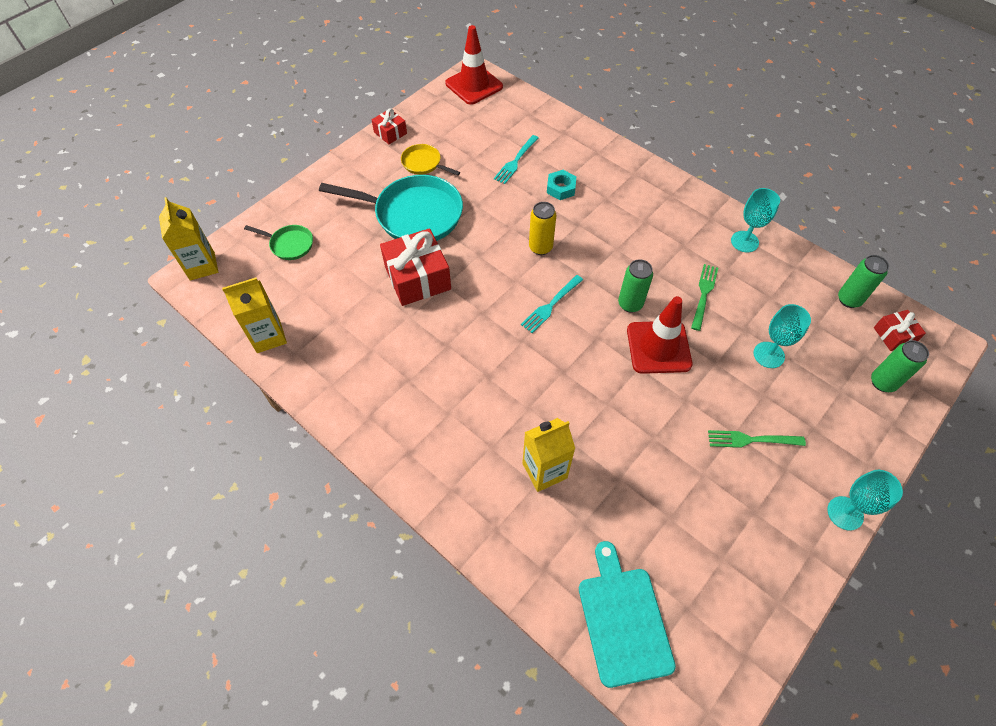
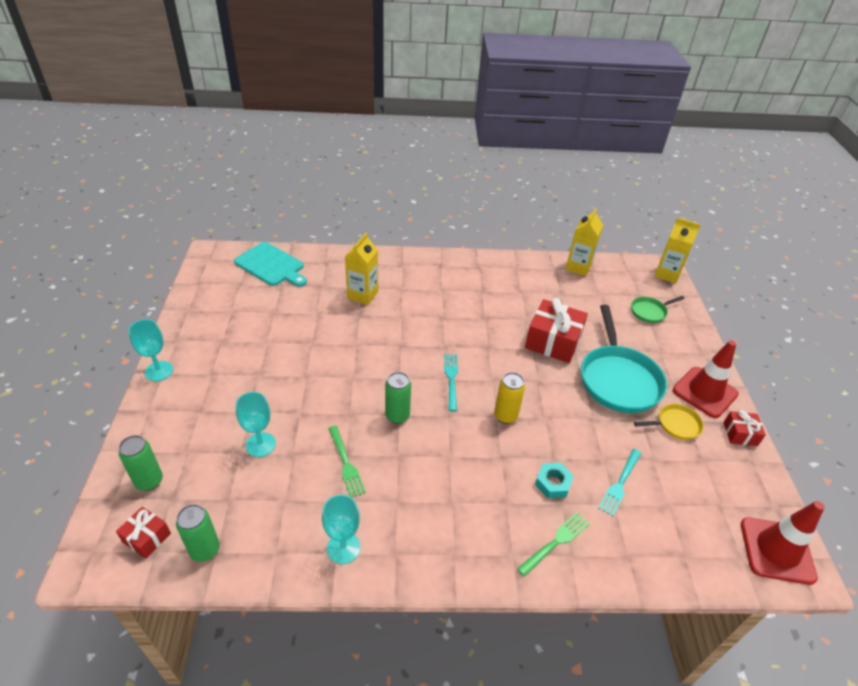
camera: 135 degrees right, 15 degrees down
(413, 214) = (618, 379): turquoise pan -> turquoise pan turned 60 degrees counterclockwise
(516, 161) = (620, 483): turquoise fork -> turquoise fork turned 135 degrees counterclockwise
(658, 347) = (350, 398): red traffic cone -> red traffic cone (705, 392)
(751, 440) = (244, 377): green fork -> green fork (556, 542)

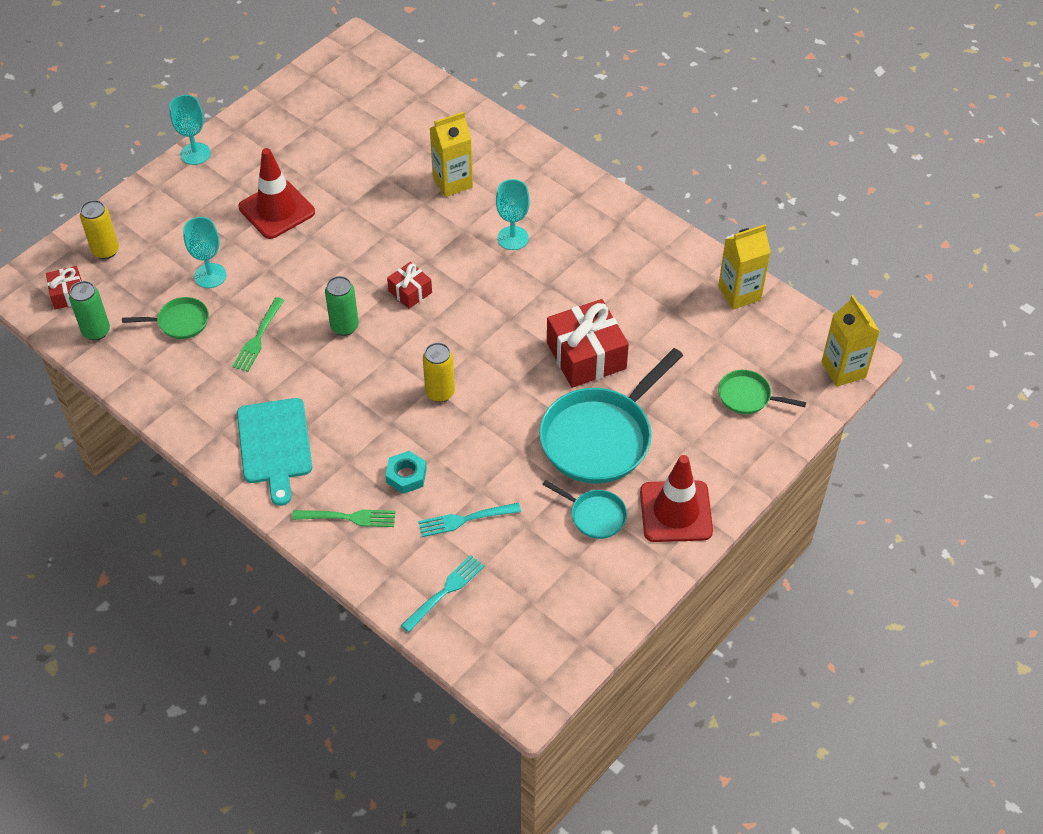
camera: 45 degrees right, 10 degrees up
(149, 481) = (105, 251): green can -> yellow can
(271, 265) = (399, 93): turquoise cutting board -> turquoise cutting board (275, 445)
(272, 493) = (179, 322): none -> green pan
(343, 548) = (188, 400): turquoise goblet -> turquoise goblet (512, 238)
(451, 379) = (433, 325): turquoise fork -> turquoise fork (445, 591)
(675, 425) = (594, 515): yellow pan -> turquoise pan
(740, 434) = (649, 570): red gift -> red gift (410, 292)
(777, 550) = (527, 669): red traffic cone -> red traffic cone (276, 210)

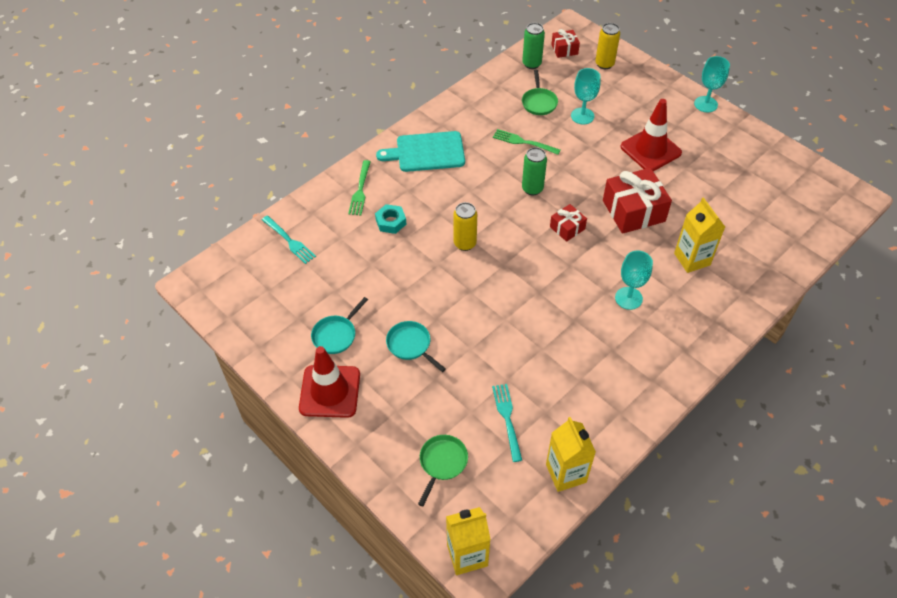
camera: 95 degrees right, 0 degrees up
(465, 519) = (347, 254): turquoise fork -> turquoise fork (507, 419)
(586, 356) = (496, 342): red gift -> red gift (633, 211)
(601, 437) = (411, 345): turquoise pan -> turquoise pan, size x0.48

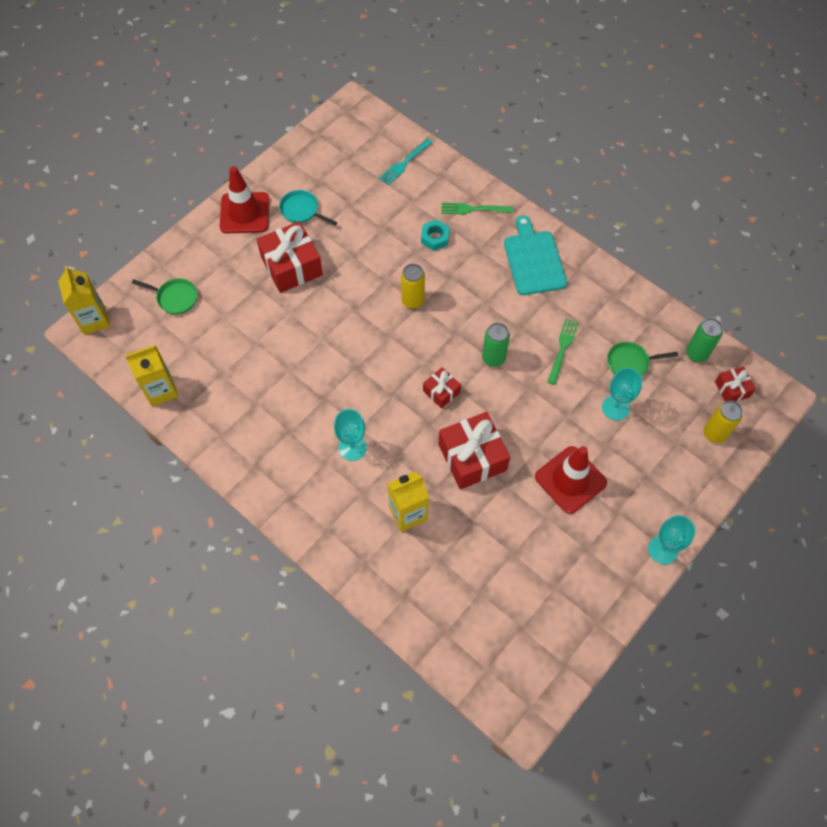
camera: 85 degrees right, 10 degrees up
(411, 345) = (292, 266): turquoise pan -> red gift
(507, 419) = (216, 344): turquoise fork -> none

